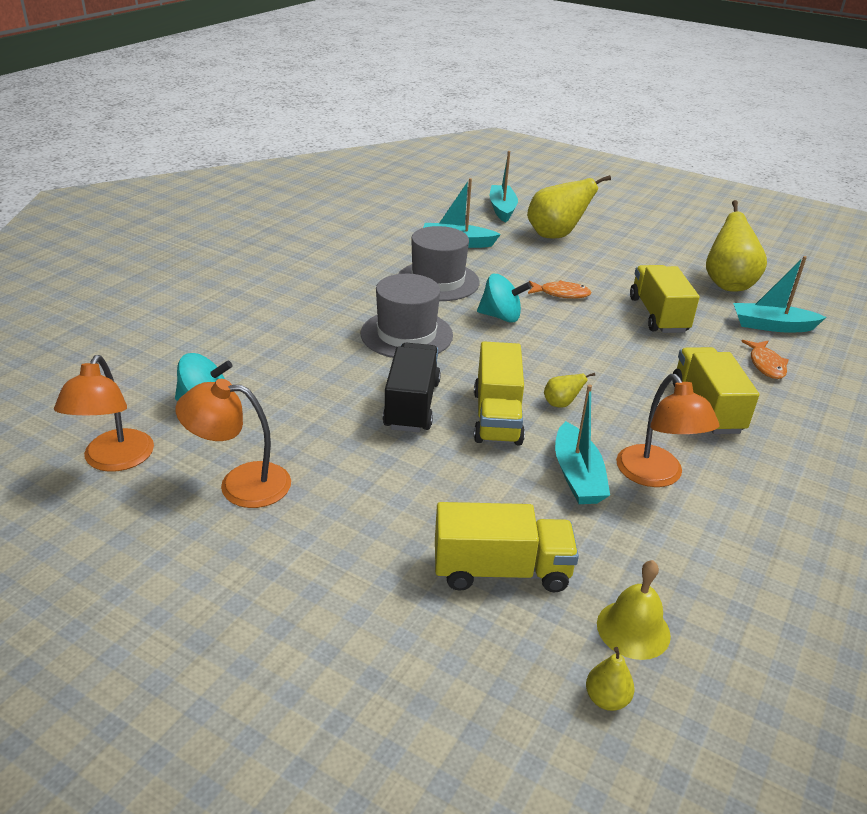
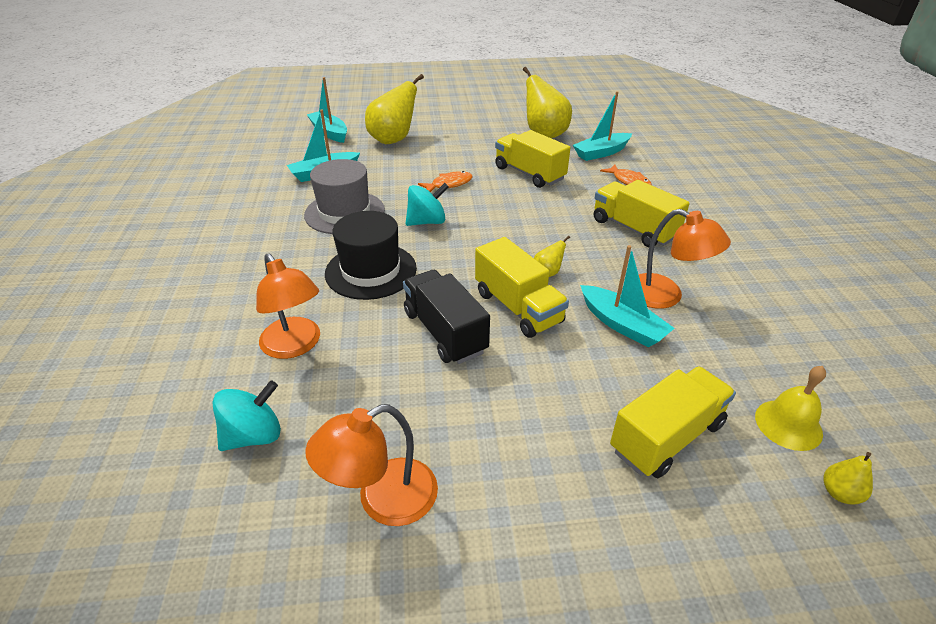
camera: 35 degrees left, 5 degrees up
(114, 460) = (220, 563): orange lamp -> orange lamp (295, 346)
(406, 334) = (371, 271): grey hat -> black hat

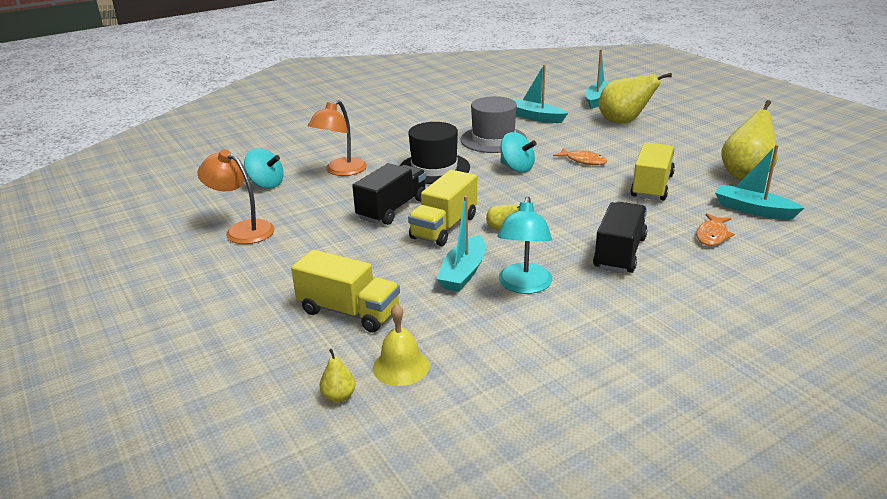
camera: 65 degrees right, 10 degrees down
(633, 229) = (619, 253): yellow truck -> black truck
(665, 296) = (524, 286): orange lamp -> turquoise lamp

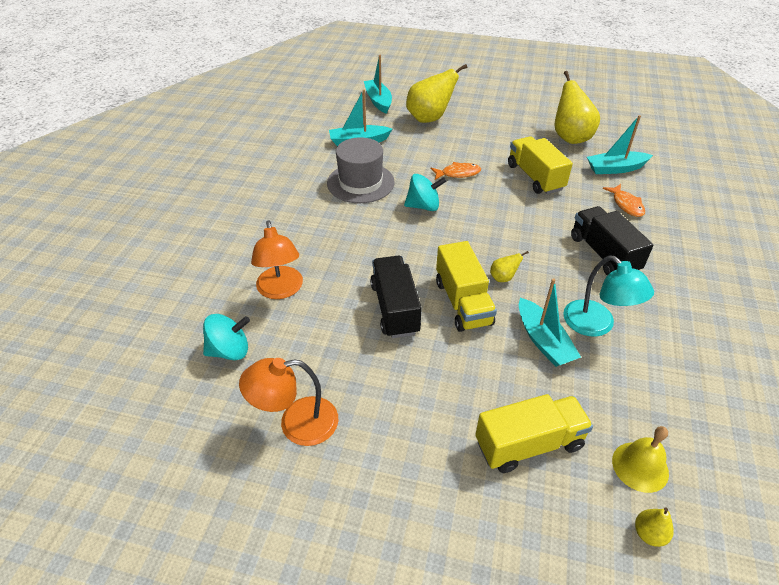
camera: 45 degrees left, 15 degrees up
(434, 168) = (360, 241): black hat -> none

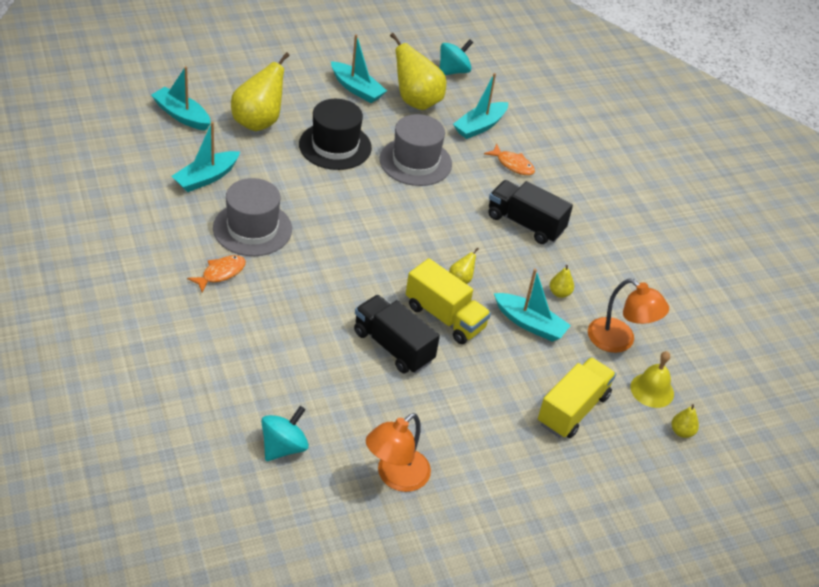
camera: 40 degrees left, 0 degrees up
(281, 290) = (277, 373): orange lamp -> orange lamp (619, 341)
(423, 206) = (336, 233): turquoise spinning top -> turquoise spinning top (453, 71)
(458, 173) = (341, 183): orange fish -> orange fish (221, 273)
(475, 148) = (335, 146): none -> black hat
(526, 117) = (357, 89): none -> turquoise boat
(535, 177) = (415, 162): yellow truck -> grey hat
(596, 325) = (559, 293): turquoise lamp -> yellow pear

